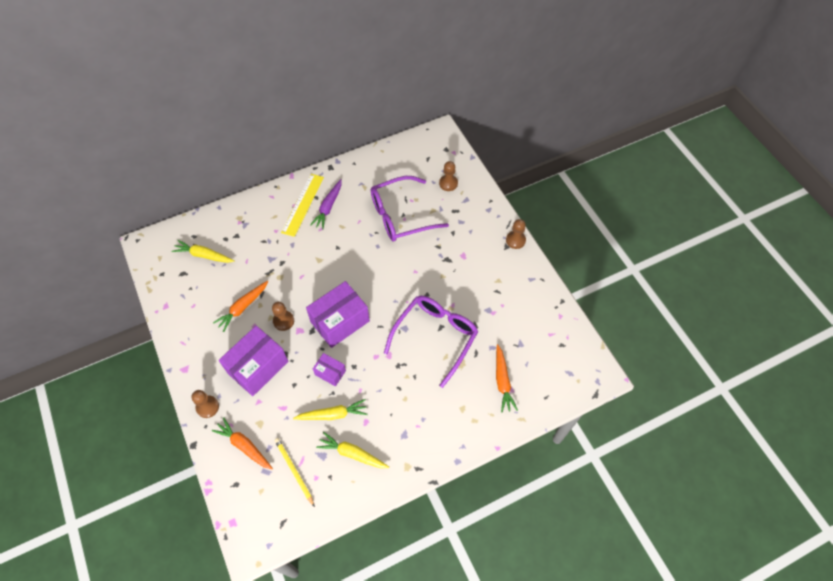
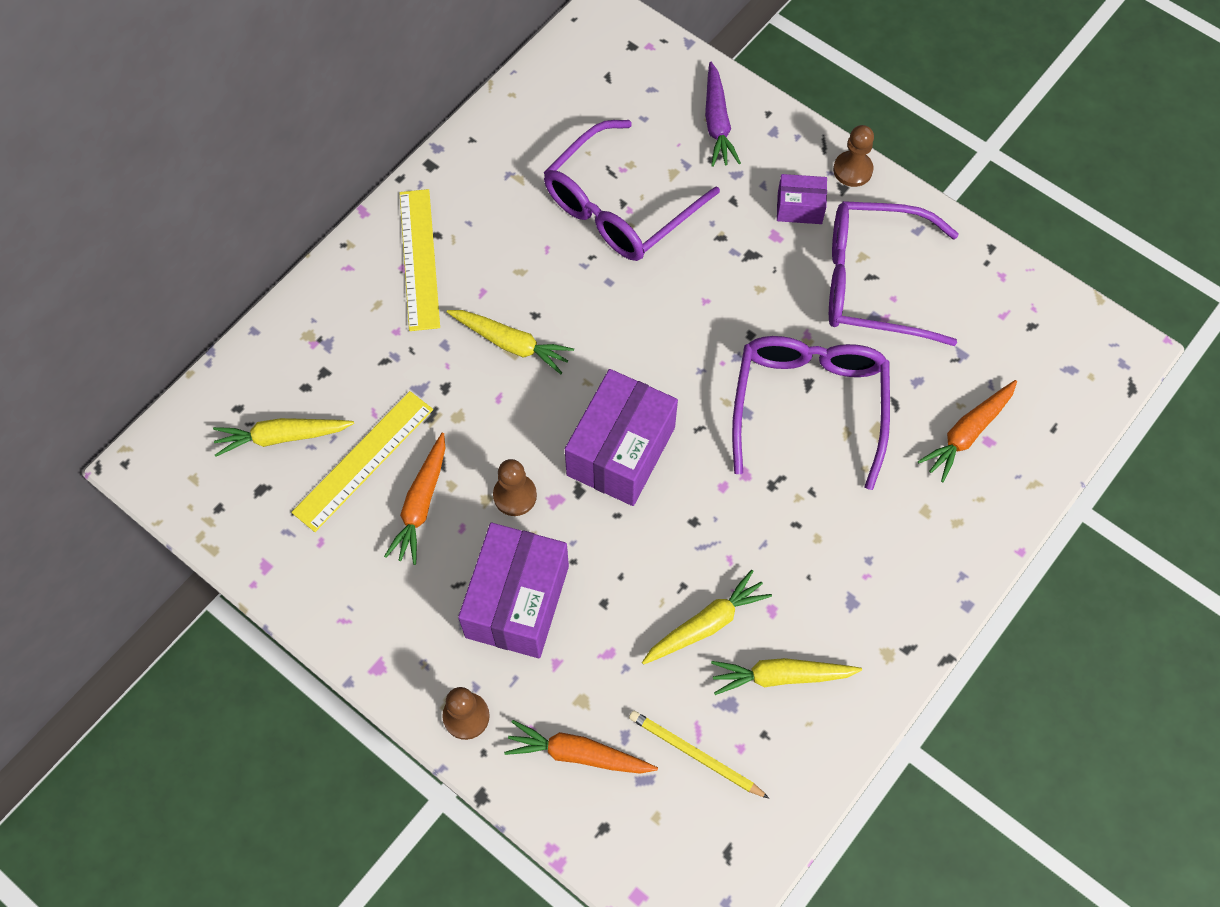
camera: 25 degrees left, 5 degrees up
(230, 279) = (363, 460): none -> yellow ruler
(320, 255) = (511, 344): none -> yellow carrot
(328, 207) = (472, 245): purple carrot -> purple carrot (717, 122)
(330, 372) = (657, 552): purple box -> purple box (799, 208)
(448, 183) = (673, 110): brown pawn -> none
(497, 294) = (874, 282): none -> purple glasses
(502, 381) = (967, 433): orange carrot -> orange carrot turned 75 degrees clockwise

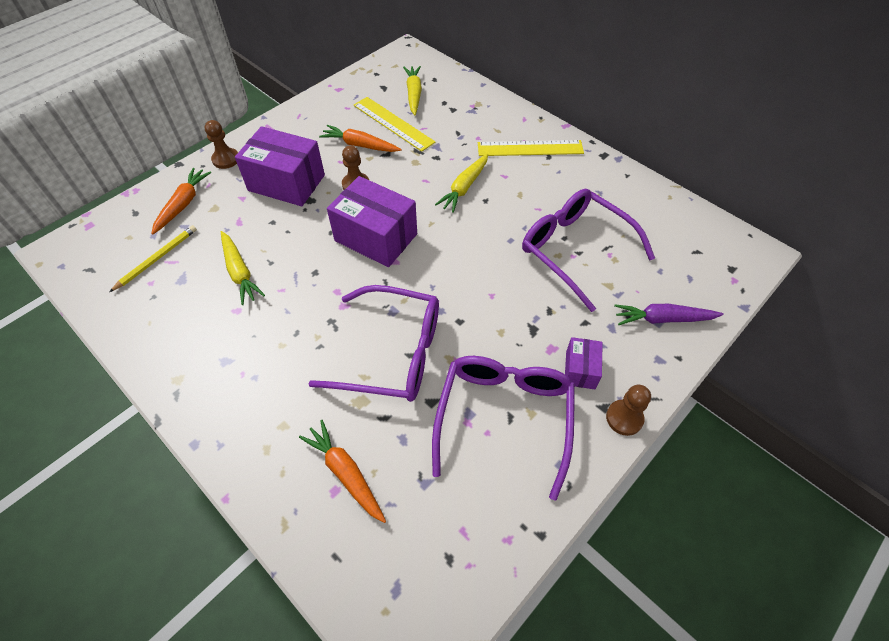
camera: 95 degrees right, 10 degrees down
(780, 676) = (188, 310): yellow carrot -> none

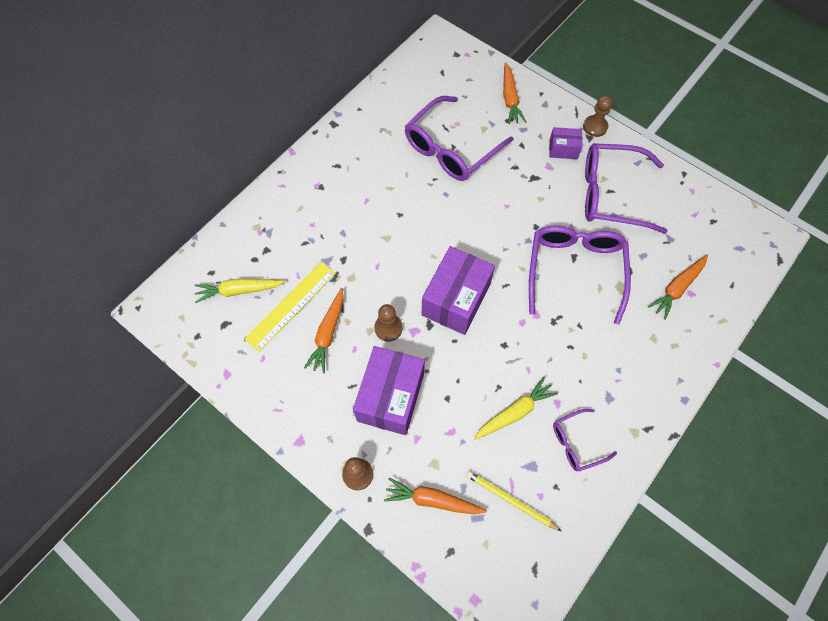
camera: 95 degrees left, 10 degrees up
(188, 321) = (577, 443): none -> purple glasses
(464, 187) = (385, 232): yellow carrot -> none
(530, 148) = (327, 180): yellow ruler -> none
(663, 319) = (510, 99): purple carrot -> orange carrot

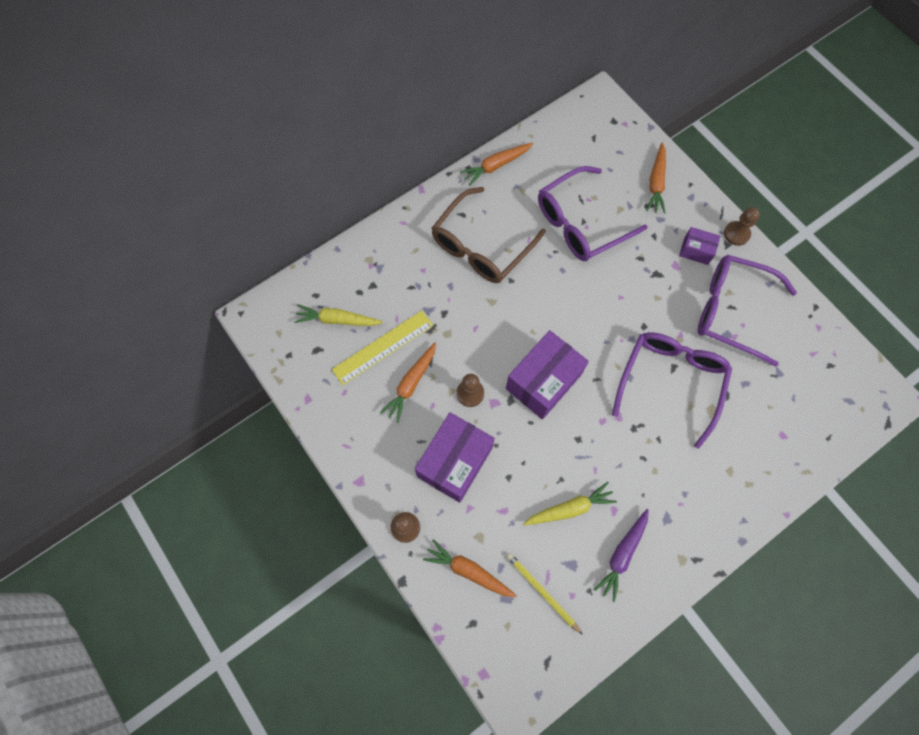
camera: 15 degrees right, 5 degrees up
(363, 189) = (482, 245): none -> brown glasses
(577, 443) = (622, 554): purple glasses -> purple carrot
(677, 288) = (770, 426): orange carrot -> orange carrot (496, 166)

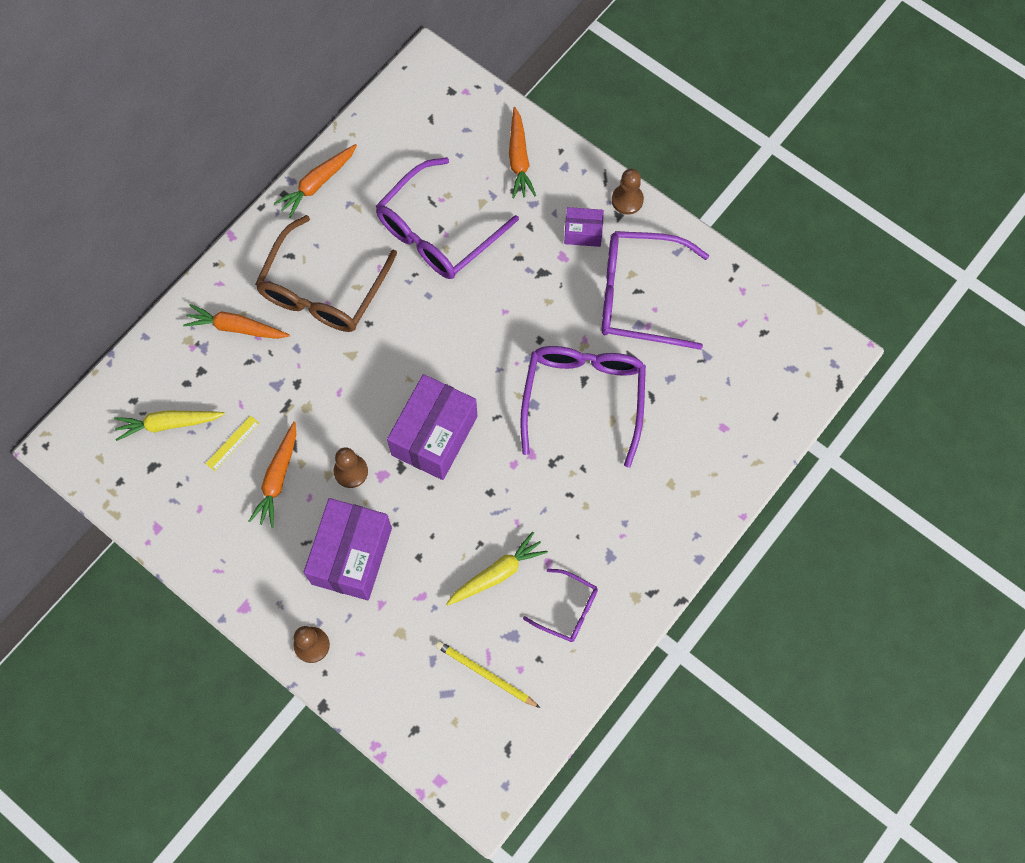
camera: 15 degrees left, 0 degrees up
(383, 347) = (232, 443): yellow ruler -> yellow ruler, size x0.49
(468, 570) = (396, 673): orange carrot -> orange carrot (236, 327)
(622, 554) = (567, 609): purple carrot -> purple glasses

